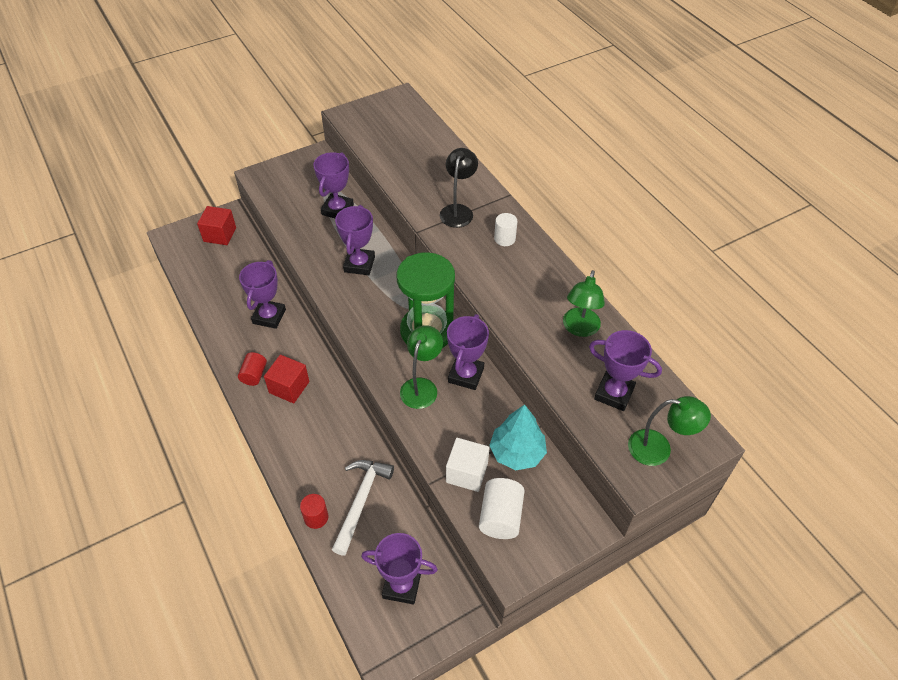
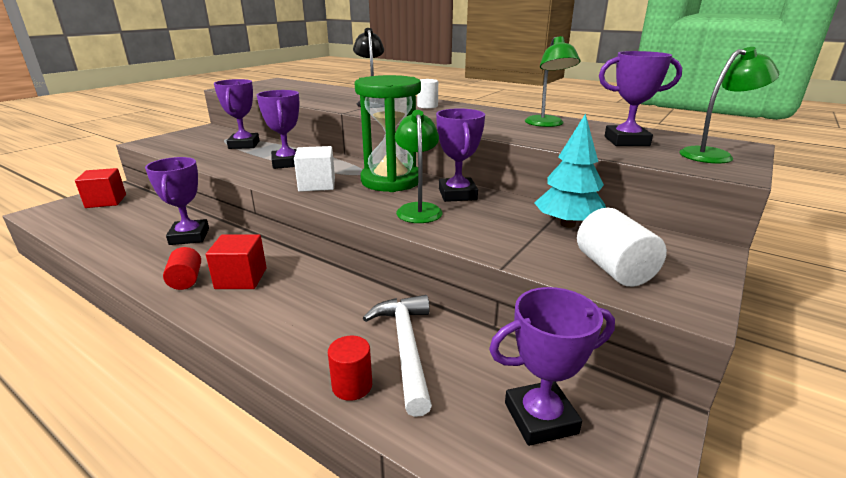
camera: 25 degrees left, 25 degrees down
(467, 473) = (534, 249): white cube -> white cube (317, 184)

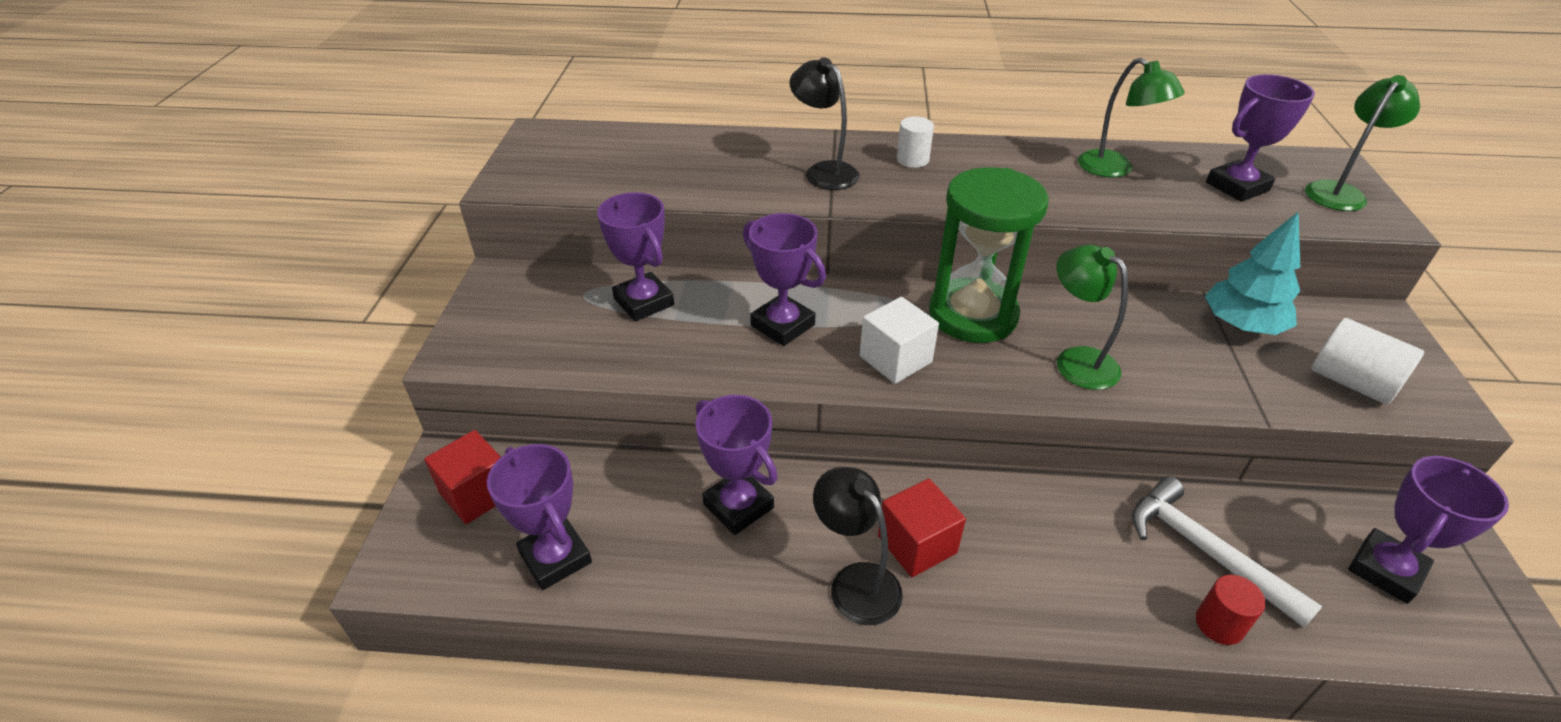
camera: 30 degrees left, 15 degrees up
(186, 280) = (855, 582): red cylinder -> black lamp
(457, 194) = (1079, 314): purple trophy -> purple trophy (555, 558)

